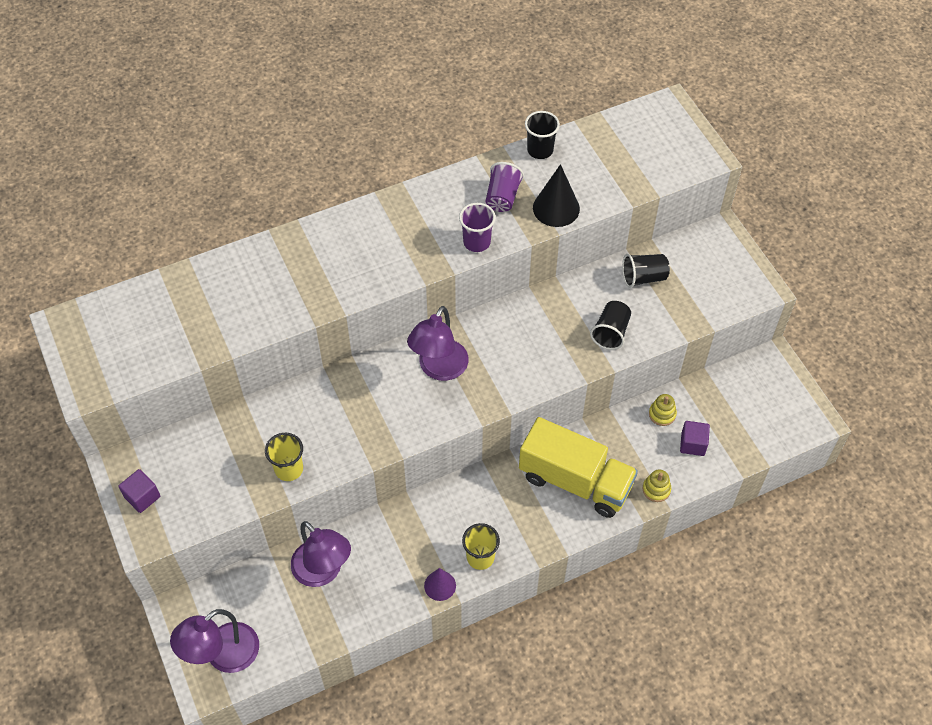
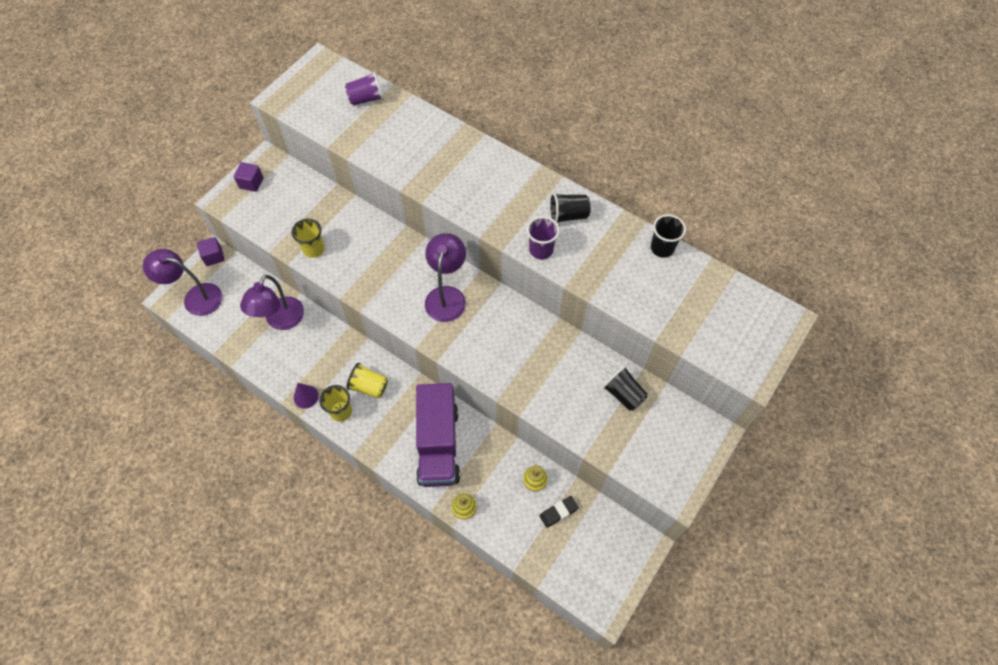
camera: 60 degrees right, 5 degrees up
(439, 369) = (447, 296): purple lamp -> purple lamp turned 105 degrees clockwise
(467, 516) = (369, 386): none -> yellow cup
(502, 197) = (596, 246): purple cup -> purple cup (366, 99)
(556, 208) = (612, 286): black cone -> none
(575, 481) = (438, 444): yellow truck -> purple truck
(610, 332) = (554, 395): black cup -> black cup (567, 215)
(692, 444) = (521, 516): purple cube -> purple cube (214, 256)
(706, 411) = (558, 512): none -> black eraser

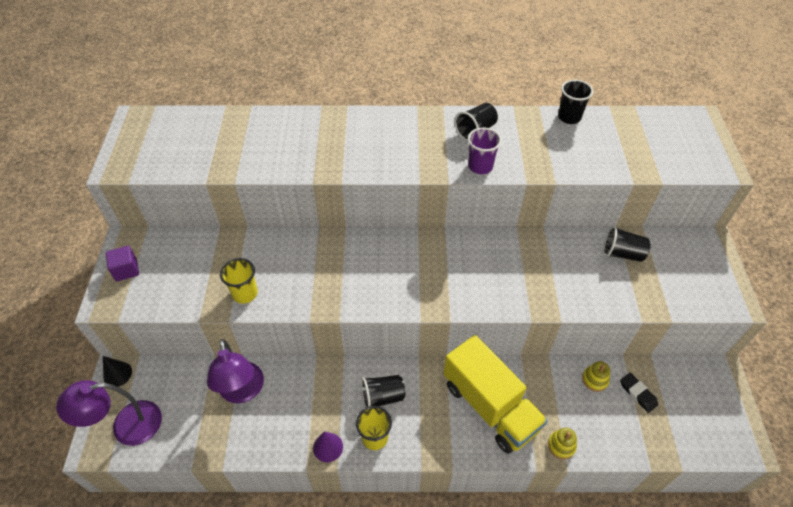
camera: 35 degrees left, 10 degrees down
(214, 256) = (117, 374): purple cube -> black cone
(366, 99) = (210, 127): purple cup -> none
(369, 386) = (382, 397): yellow cup -> black cup
(438, 444) = (490, 406): purple truck -> yellow truck
(447, 296) = (408, 262): purple lamp -> none
(558, 512) = (638, 393): black eraser -> black eraser turned 60 degrees counterclockwise

